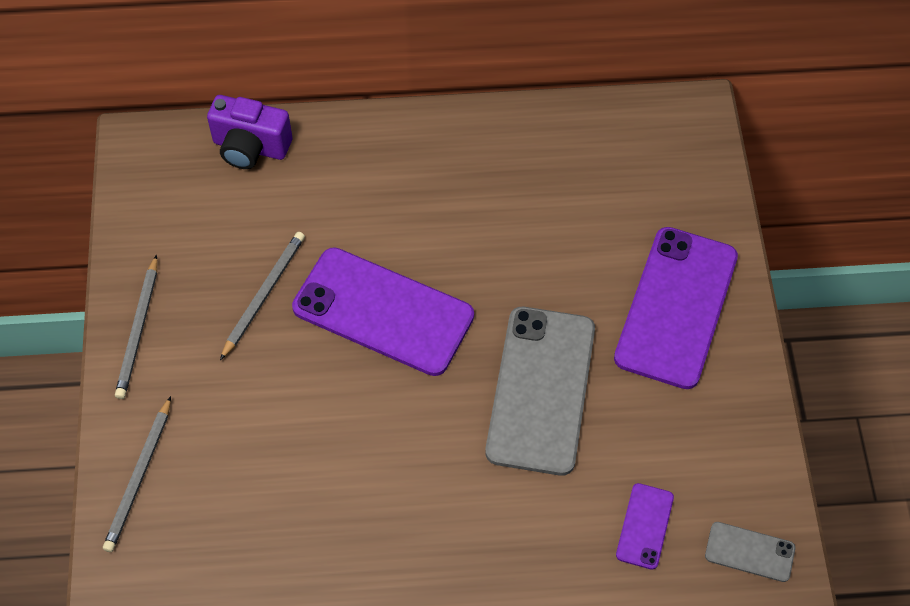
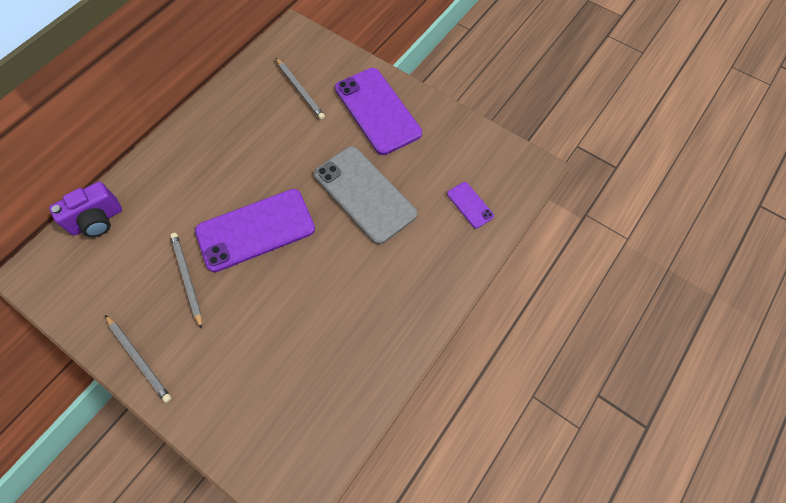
camera: 50 degrees left, 5 degrees up
(139, 477) = (226, 425): grey pencil -> grey pencil (300, 90)
(749, 552) = (517, 174): grey phone -> none

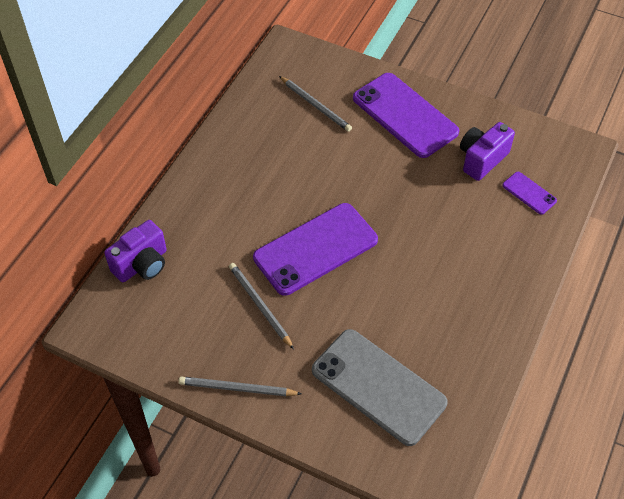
camera: 10 degrees left, 10 degrees down
(139, 359) = (237, 388): grey pencil -> grey pencil turned 150 degrees clockwise
(364, 194) = (418, 198): grey phone -> grey phone (378, 386)
(435, 164) = (482, 159): none -> purple camera

